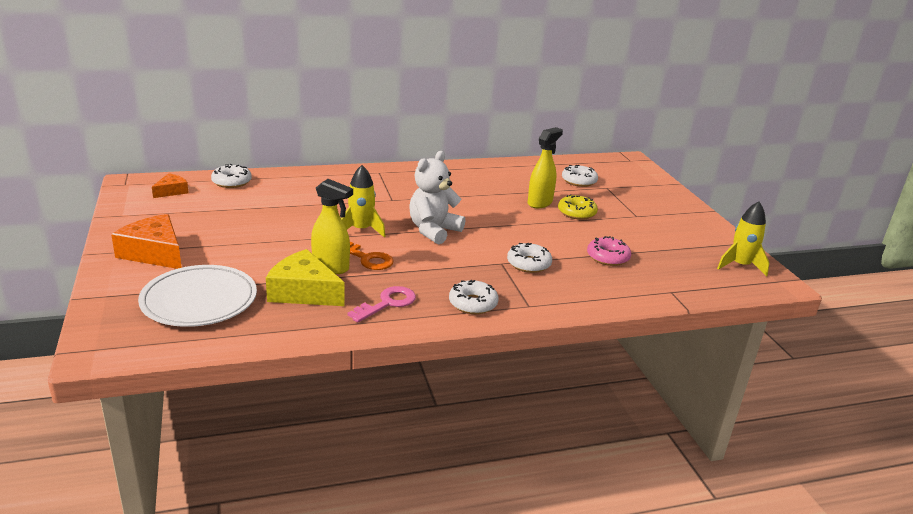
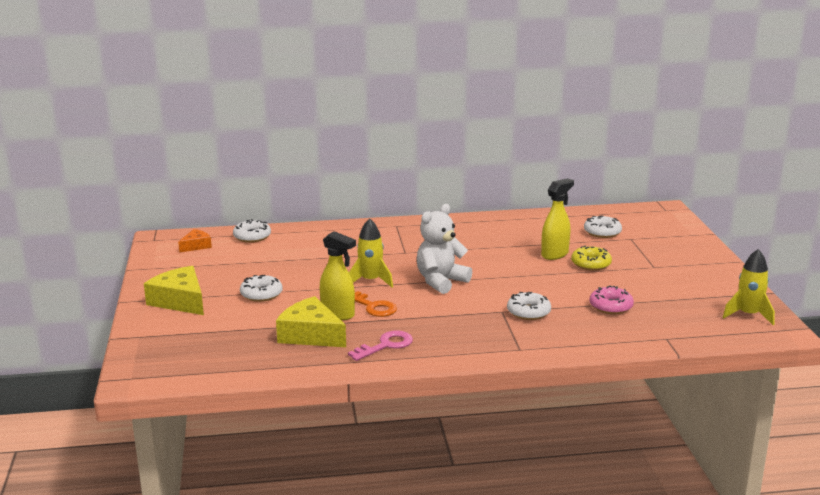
camera: 10 degrees right, 5 degrees down
(154, 253) = (180, 301): orange cheese -> yellow cheese
(199, 300) = (218, 341): white plate -> none
(473, 303) = (466, 346): white donut -> white donut (261, 294)

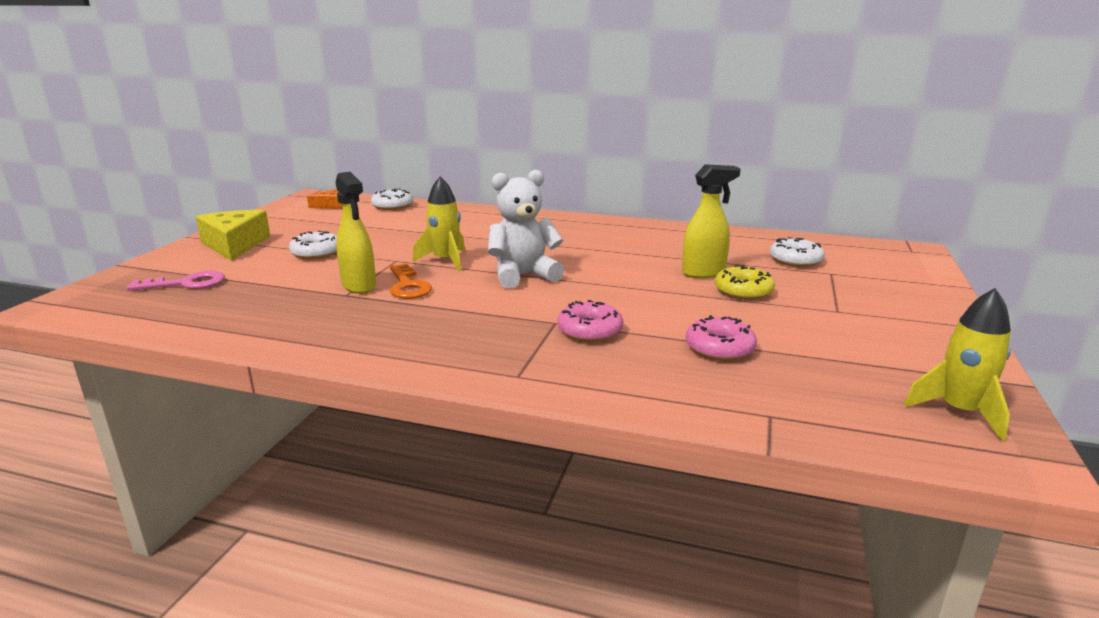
camera: 25 degrees right, 0 degrees up
(311, 335) = (296, 301): yellow cheese -> none
(386, 345) = (356, 331): pink key -> pink key (186, 283)
(528, 312) = (589, 331): white donut -> pink donut

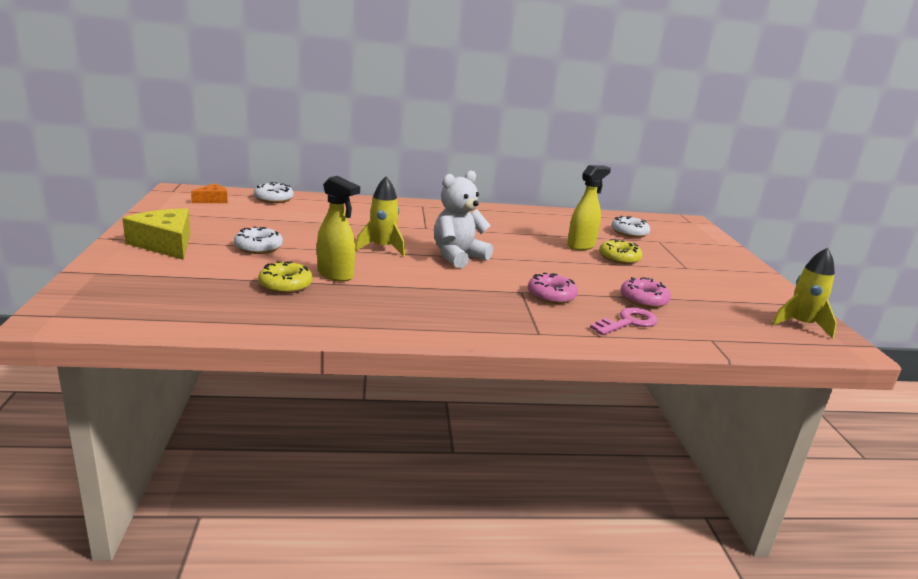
camera: 25 degrees left, 0 degrees up
(186, 283) = (168, 285): pink key -> pink key (628, 322)
(294, 293) = (285, 285): none -> yellow donut
(408, 286) = (377, 272): orange key -> none

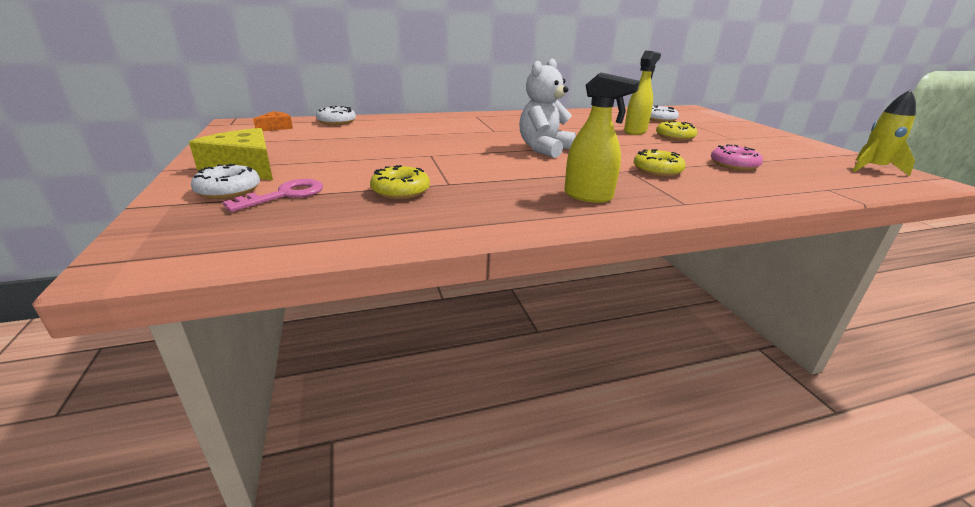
camera: 10 degrees left, 5 degrees up
(258, 247) = (348, 161): white donut -> white donut (228, 190)
(336, 275) = (445, 176): yellow spray bottle -> yellow spray bottle (588, 196)
(382, 248) = (470, 149): yellow rocket -> none
(551, 296) = (657, 170): pink donut -> yellow donut
(628, 322) = (746, 184): pink key -> pink key (285, 195)

